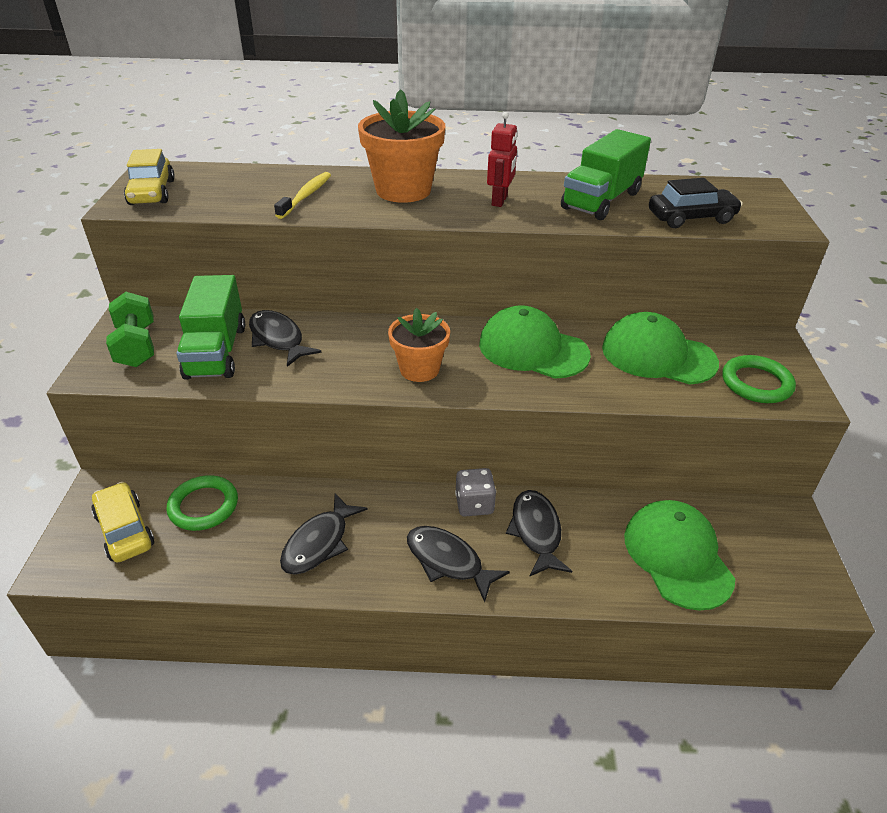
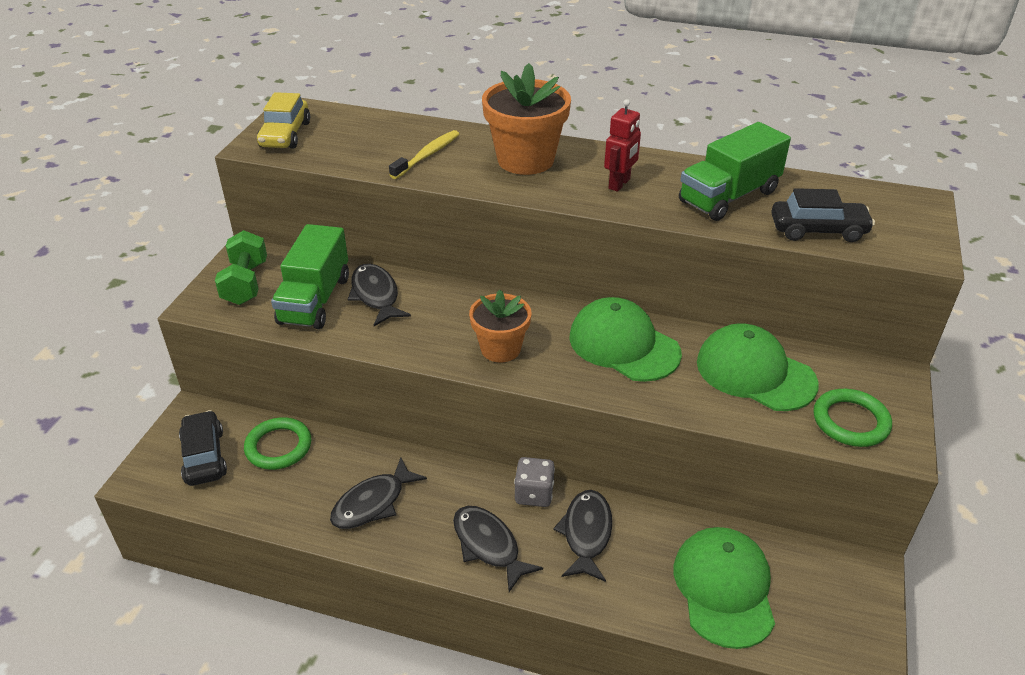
camera: 15 degrees right, 0 degrees up
(125, 530) = (204, 456): yellow car -> black car

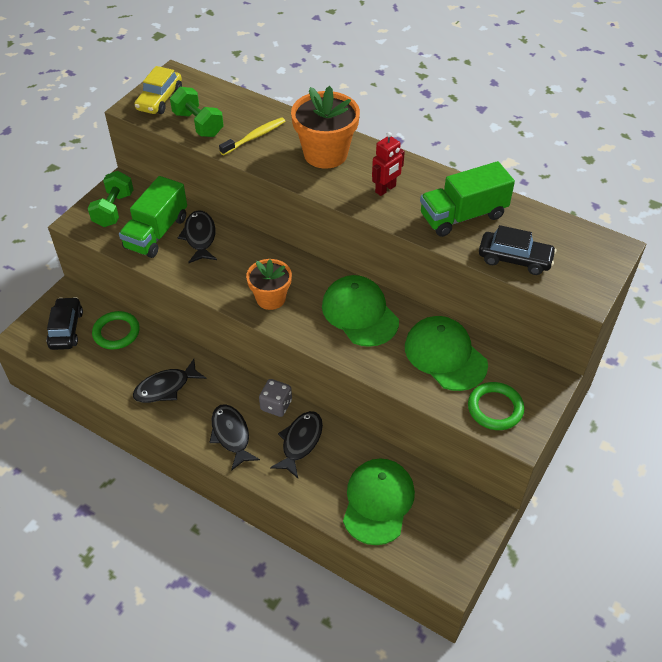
camera: 15 degrees right, 10 degrees up
(347, 152) = (198, 124): none -> green dumbbell

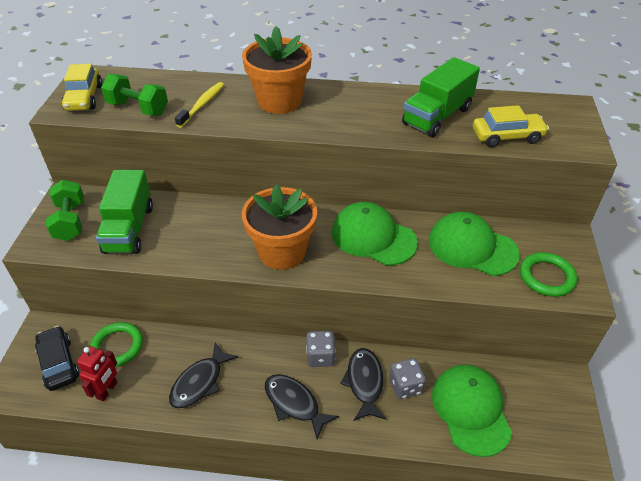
camera: 25 degrees left, 5 degrees down
(200, 237) = (177, 219): black fish -> none
(270, 298) = (282, 252): orange flower pot -> orange flower pot, size x1.53
(334, 459) = (405, 386): none -> grey dice
(385, 189) = (355, 114): red robot -> red robot (107, 390)
(515, 259) = (507, 136): black car -> yellow car

